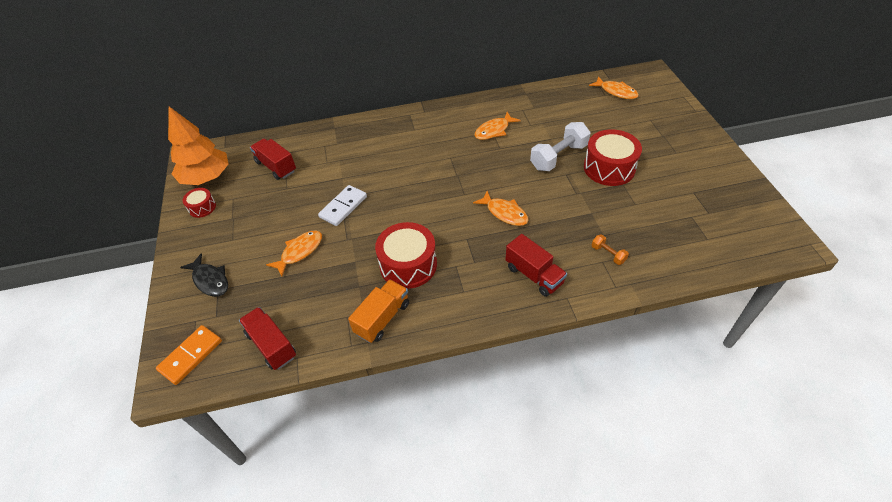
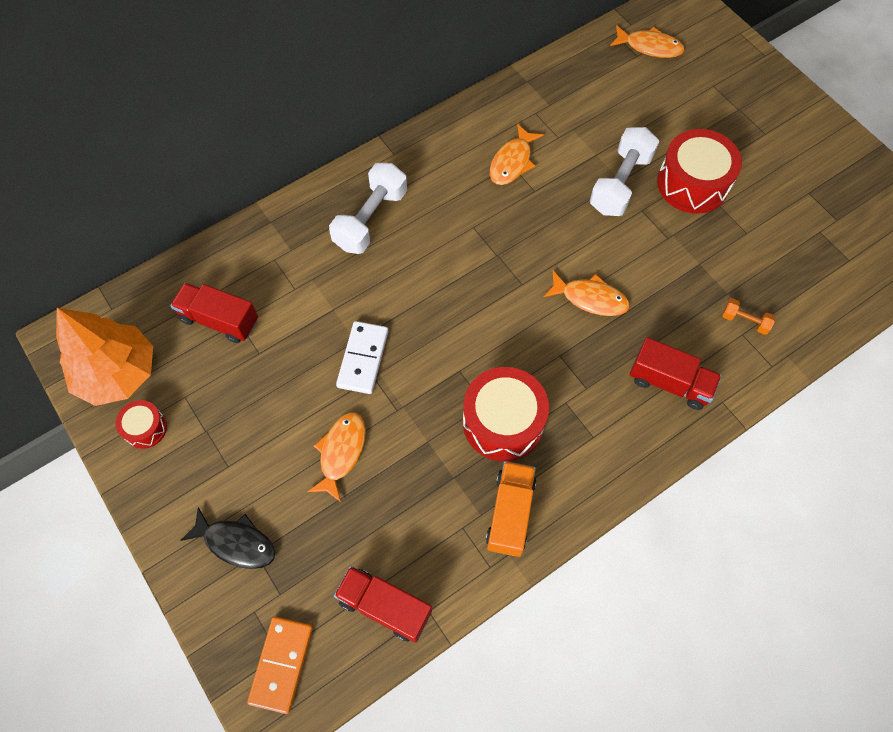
camera: 25 degrees left, 15 degrees up
(391, 139) = (370, 219): none -> white dumbbell

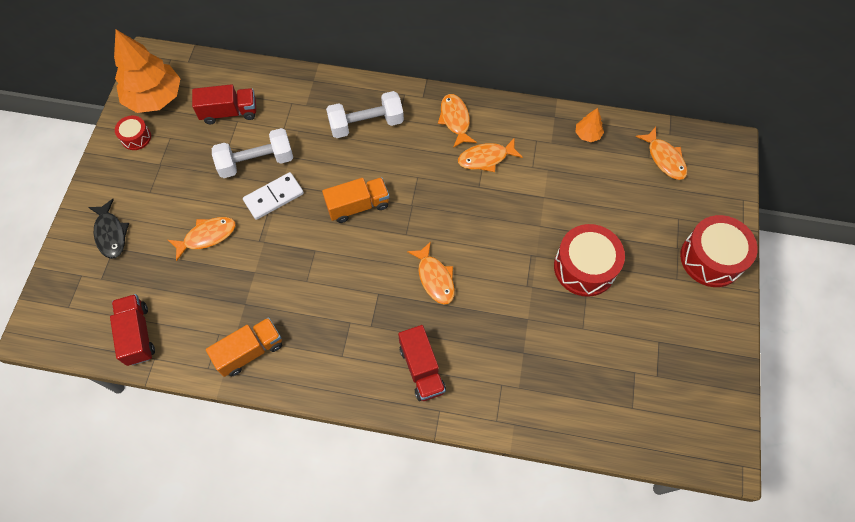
camera: 45 degrees right, 0 degrees up
(219, 320) = (229, 112): red truck -> red truck turned 105 degrees clockwise
(281, 664) = (64, 313): orange domino -> none
(447, 151) = (455, 120): none -> orange fish
(451, 297) = (358, 206): none -> orange truck
(503, 422) = (304, 300): red drum -> red drum (711, 258)
(570, 75) = (587, 134): none -> orange tree
(620, 183) = (537, 227): white dumbbell -> white dumbbell (256, 162)
(745, 321) = (513, 378): orange dumbbell -> none

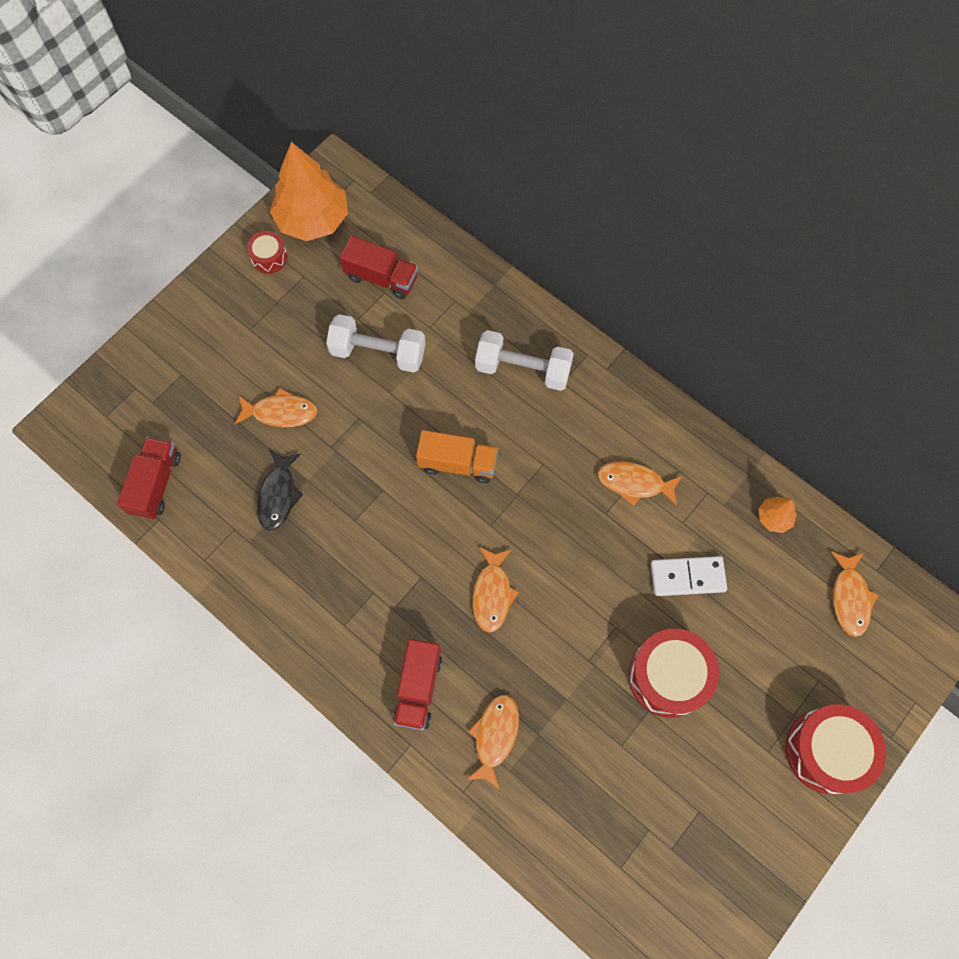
camera: 30 degrees right, 5 degrees up
(111, 234) = (187, 357): black fish -> black fish (278, 495)
(250, 351) = (254, 566): orange truck -> none
(274, 197) = (374, 404): white domino -> white domino (687, 577)
(455, 120) = (627, 417): orange fish -> orange fish (495, 736)

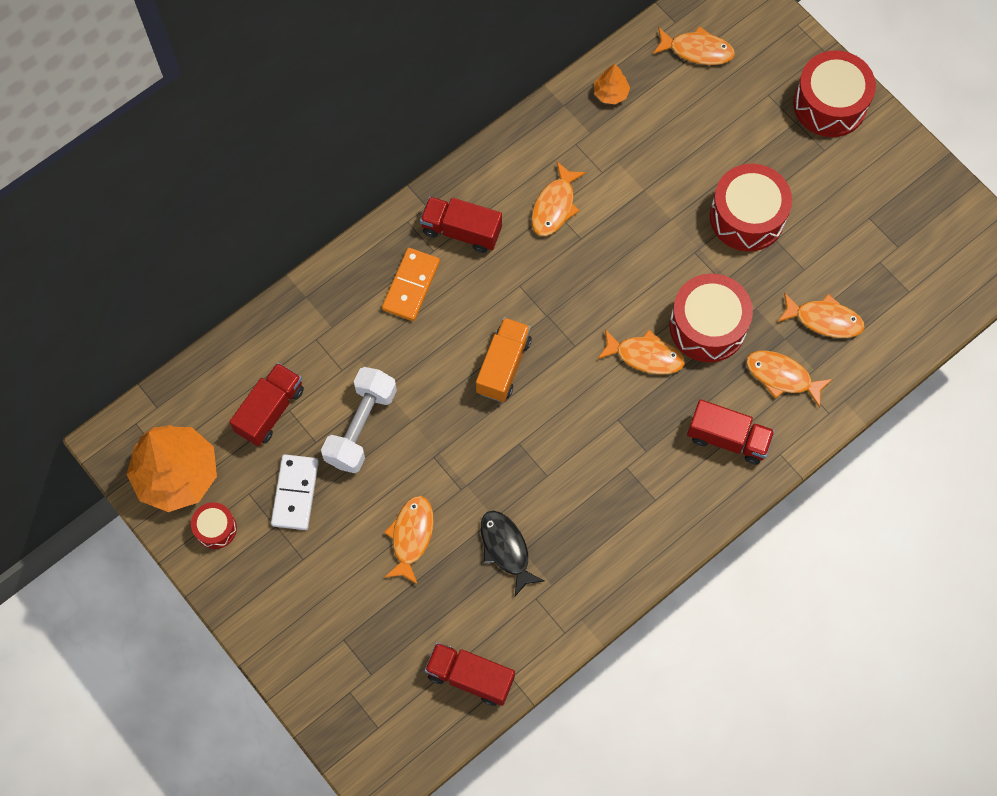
camera: 80 degrees left, 0 degrees up
(278, 495) = (506, 549): black fish -> black fish turned 135 degrees counterclockwise
(523, 369) = (411, 285): white dumbbell -> orange domino
(536, 651) = (707, 326): none -> red drum
(567, 774) = (824, 320): none -> orange fish
(588, 403) = (461, 231): none -> red truck
(687, 577) = (656, 180): white domino -> white domino (295, 493)

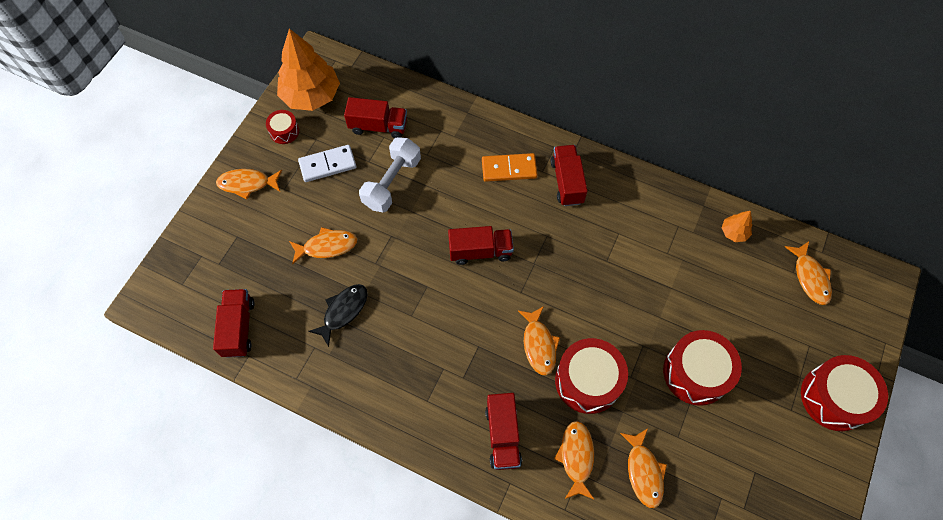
camera: 65 degrees right, 5 degrees down
(361, 426) = (392, 183): white dumbbell -> white dumbbell turned 60 degrees counterclockwise
(503, 366) = (480, 251): orange truck -> red truck
(554, 206) = (621, 233): orange fish -> orange fish (247, 184)

